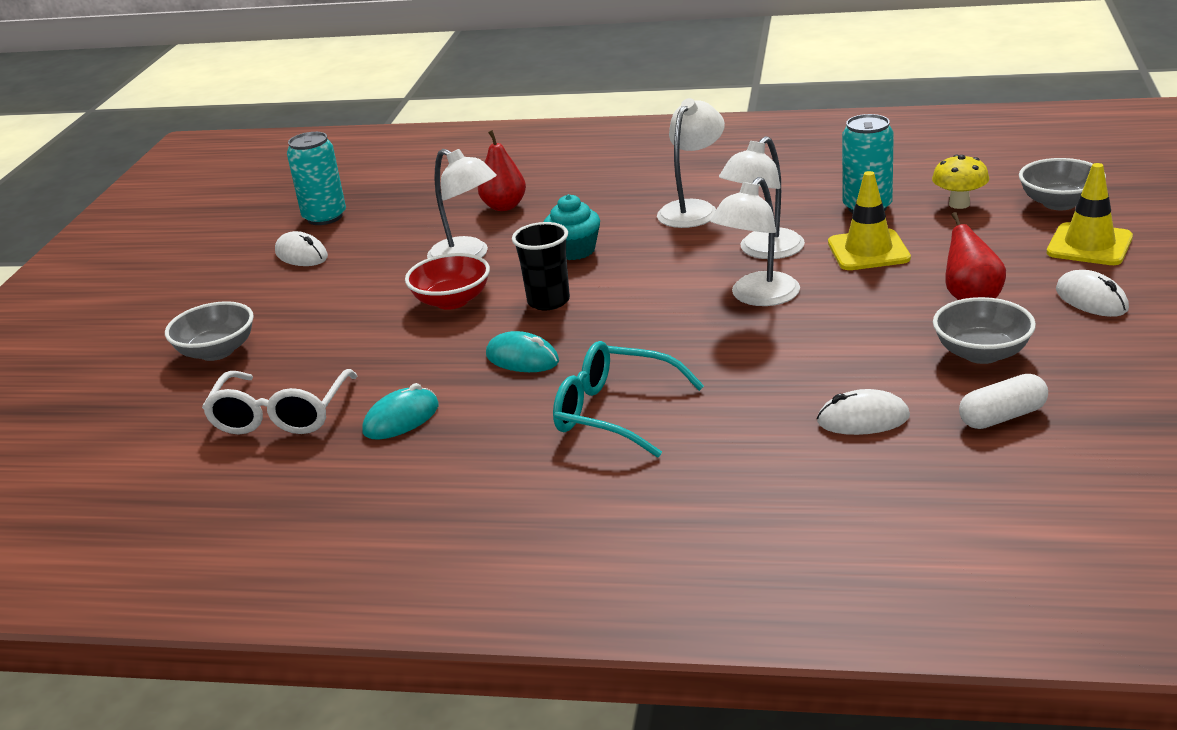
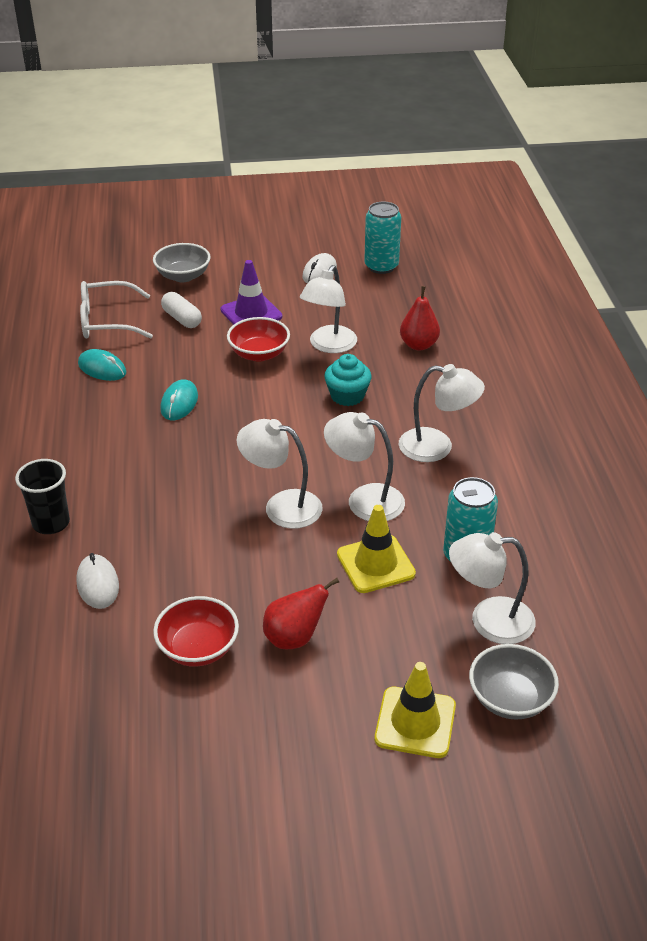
camera: 70 degrees right, 10 degrees up
(356, 303) = (251, 313): none -> purple traffic cone
(548, 301) = (263, 399): black cup -> black cup (51, 523)
(614, 412) = (109, 458): turquoise glasses -> none
(959, 204) = (489, 620): yellow mushroom -> white lamp
(982, 353) = (198, 648): grey bowl -> red bowl
(1002, 417) = (100, 664): white capsule -> white capsule (182, 319)
(1091, 299) = (300, 722): white mouse -> none

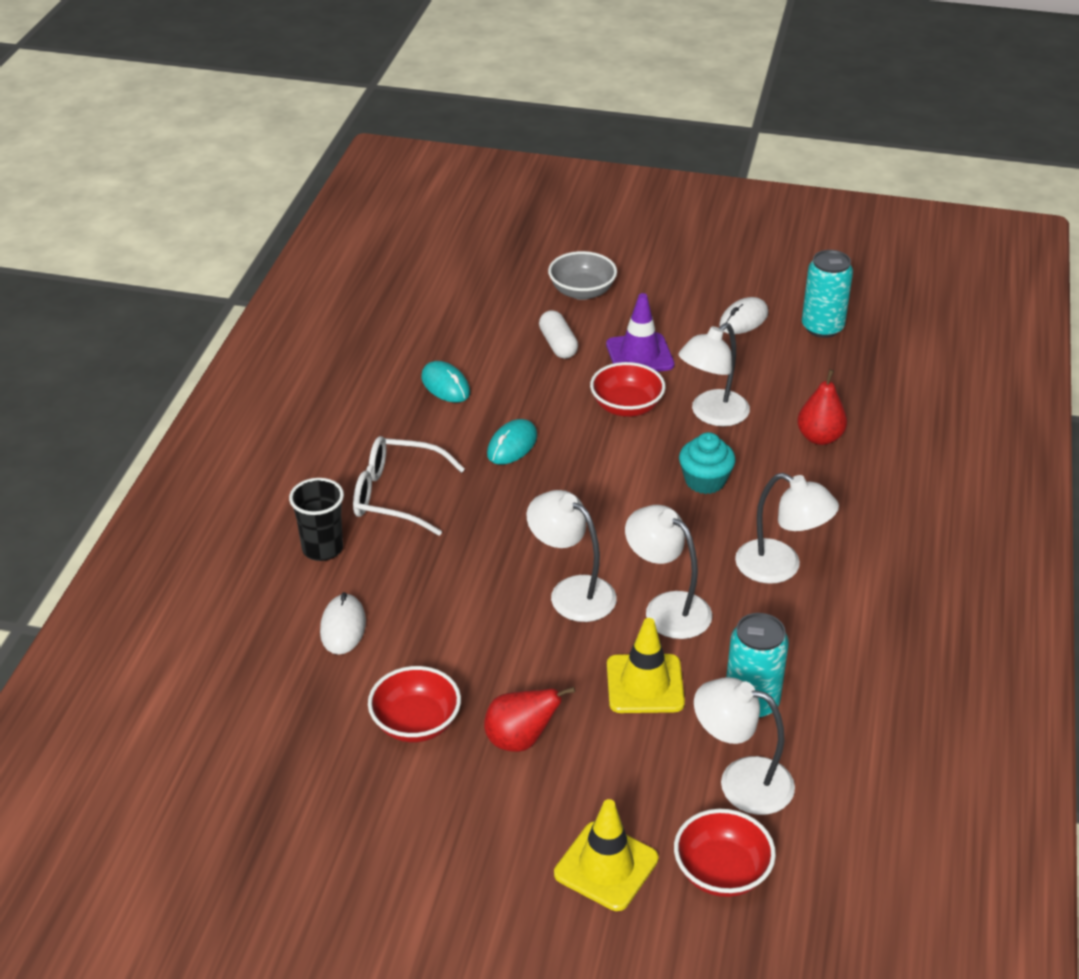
camera: 20 degrees right, 0 degrees up
(106, 321) = (473, 330): white glasses -> white glasses (396, 495)
(510, 698) = (721, 872): grey bowl -> red bowl

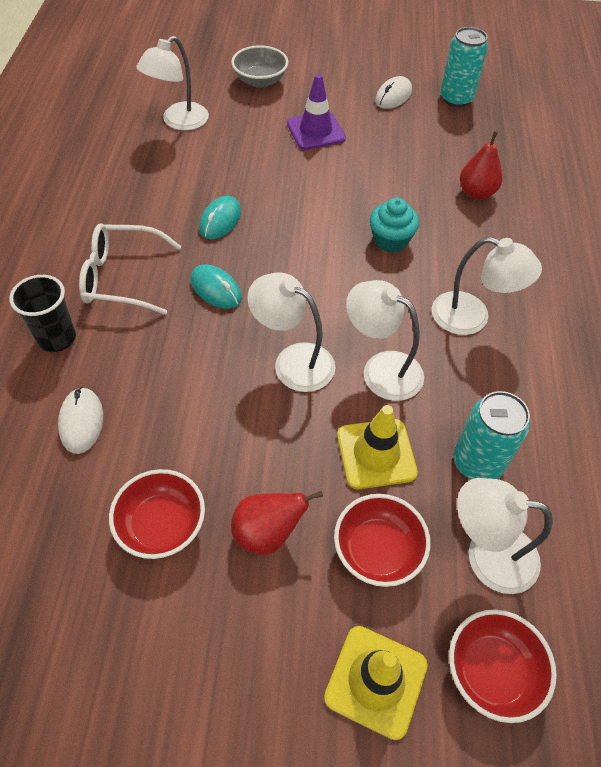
camera: 10 degrees left, 15 degrees up
(445, 385) = (156, 169): turquoise mouse -> turquoise mouse (216, 289)
(558, 344) = (247, 127): white capsule -> none
(626, 407) = (312, 177): red bowl -> red bowl (378, 550)
(712, 414) = (384, 179): white lamp -> white lamp (179, 122)

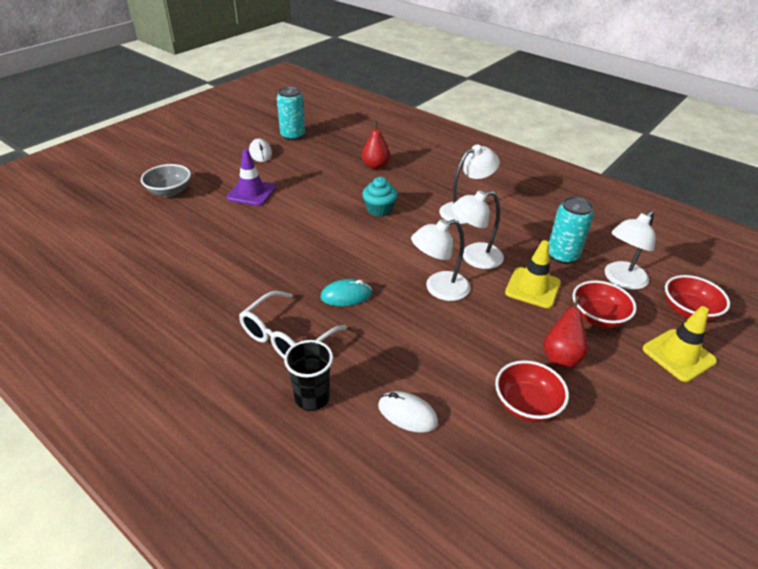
camera: 55 degrees left, 15 degrees down
(179, 122) = (158, 243): white lamp -> none
(220, 220) = (284, 267): turquoise mouse -> none

